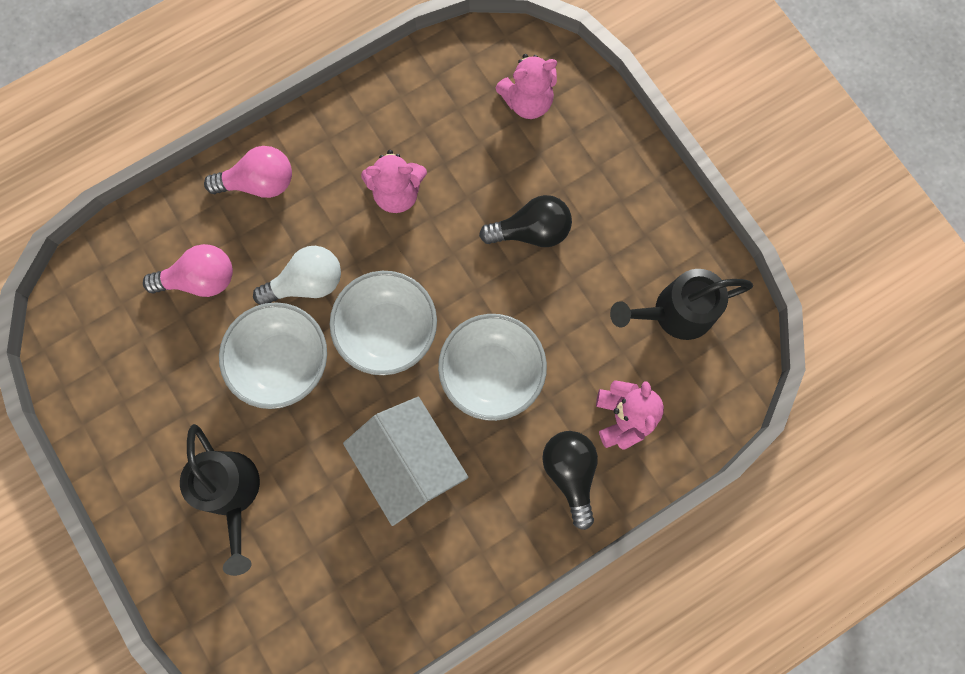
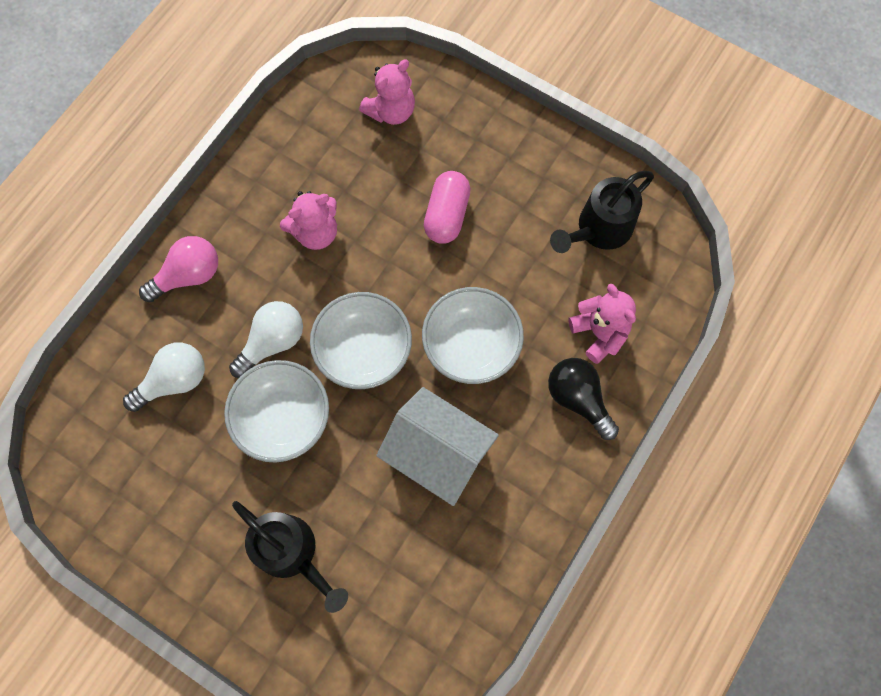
camera: 25 degrees left, 5 degrees down
(200, 279) = (174, 381): pink light bulb -> white light bulb
(531, 231) = (447, 215): black light bulb -> pink capsule

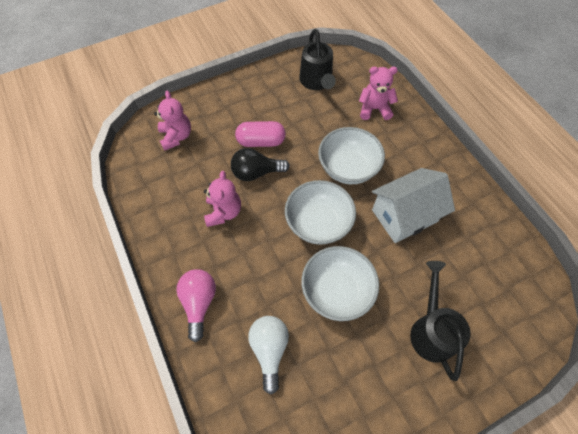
camera: 60 degrees left, 10 degrees down
(272, 342) = (280, 272): white light bulb -> none
(292, 554) = (431, 330): black watering can -> black watering can turned 75 degrees counterclockwise
(447, 215) = (261, 141): pink capsule -> pink capsule turned 45 degrees counterclockwise
(578, 399) = (406, 135): black light bulb -> black light bulb (256, 172)

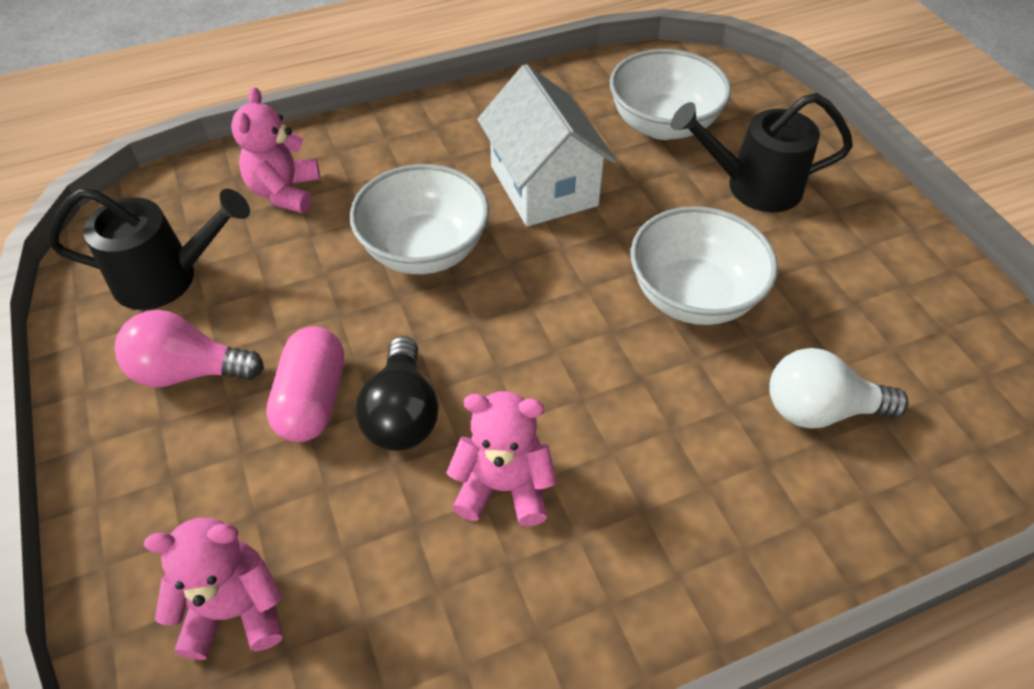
camera: 85 degrees left, 10 degrees down
(199, 303) = (735, 541): pink light bulb -> pink light bulb (189, 371)
(318, 223) = (549, 310): white bowl -> white bowl (663, 125)

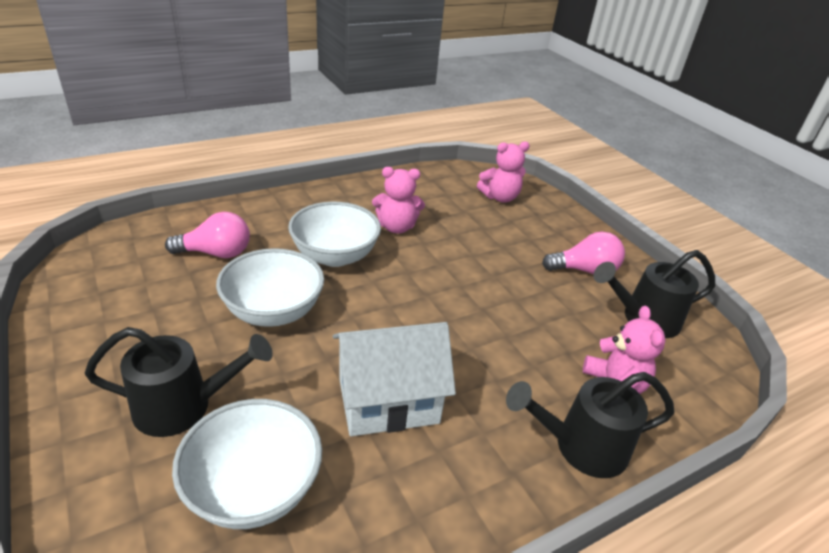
camera: 170 degrees right, 15 degrees down
(313, 400) = (508, 258): pink capsule -> none
(359, 142) = (580, 447): none -> black watering can
(402, 413) = (456, 253): black light bulb -> none
(424, 250) = (476, 341): white bowl -> white bowl (335, 256)
(544, 185) = (388, 401): white house -> white house turned 75 degrees counterclockwise
(819, 409) = (216, 253): white light bulb -> pink light bulb

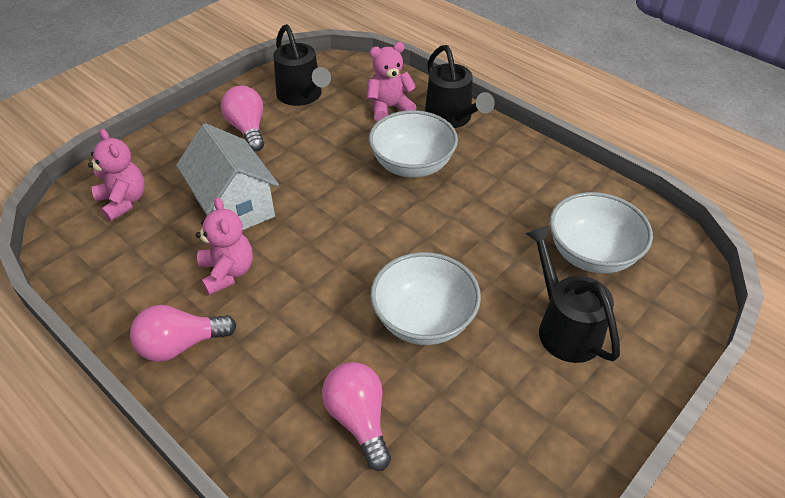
camera: 105 degrees left, 10 degrees up
(335, 256) = (309, 307): white bowl -> white bowl (412, 165)
(341, 199) = (180, 345): none -> pink light bulb
(388, 401) = (476, 211): white house -> white house (234, 206)

